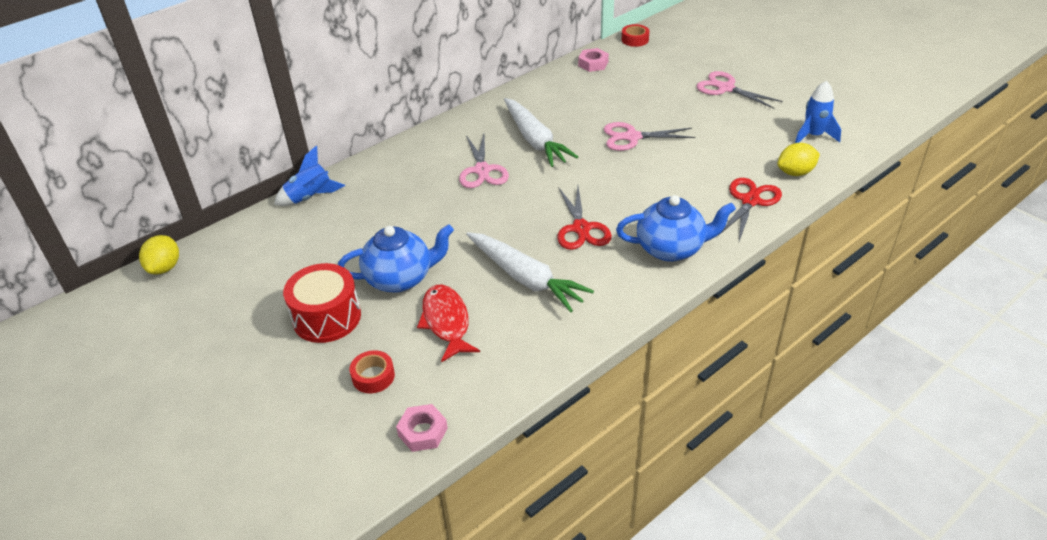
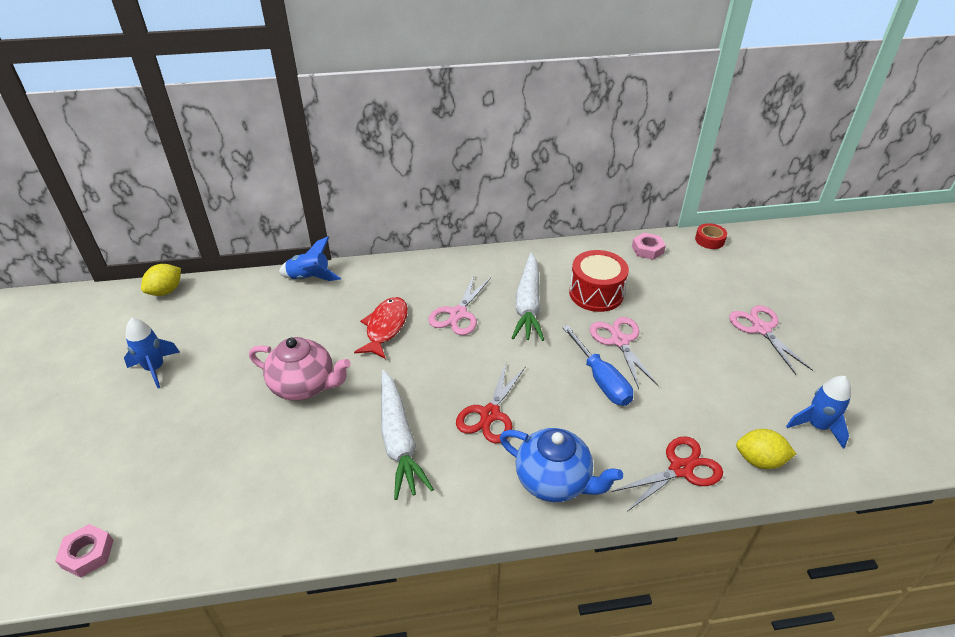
camera: 30 degrees right, 0 degrees up
(233, 330) = (155, 368): none -> blue rocket
(327, 317) = (222, 393): red drum -> red drum (596, 293)
(373, 376) = (202, 468): red tape -> none
(400, 278) = (304, 386): blue teapot -> pink teapot
(423, 432) = (186, 546): pink nut -> pink nut (88, 554)
(446, 322) = (300, 448): red fish -> red fish (385, 327)
(632, 137) = (619, 341): pink scissors -> pink scissors turned 45 degrees clockwise
(643, 169) = (601, 380): none -> blue screwdriver

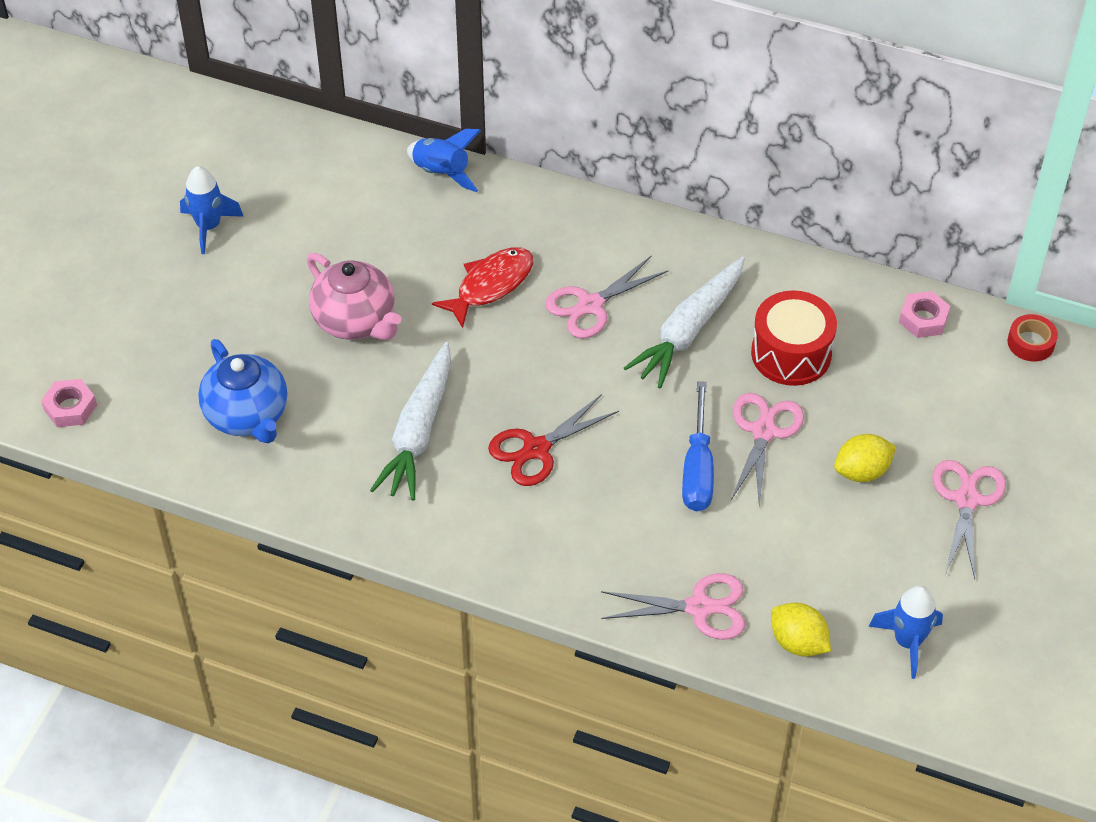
camera: 30 degrees right, 10 degrees up
(166, 291) = (264, 121): yellow lemon -> yellow lemon (862, 471)
(554, 481) = (551, 553): blue teapot -> blue teapot (248, 416)
(681, 469) = (699, 607): red scissors -> pink scissors

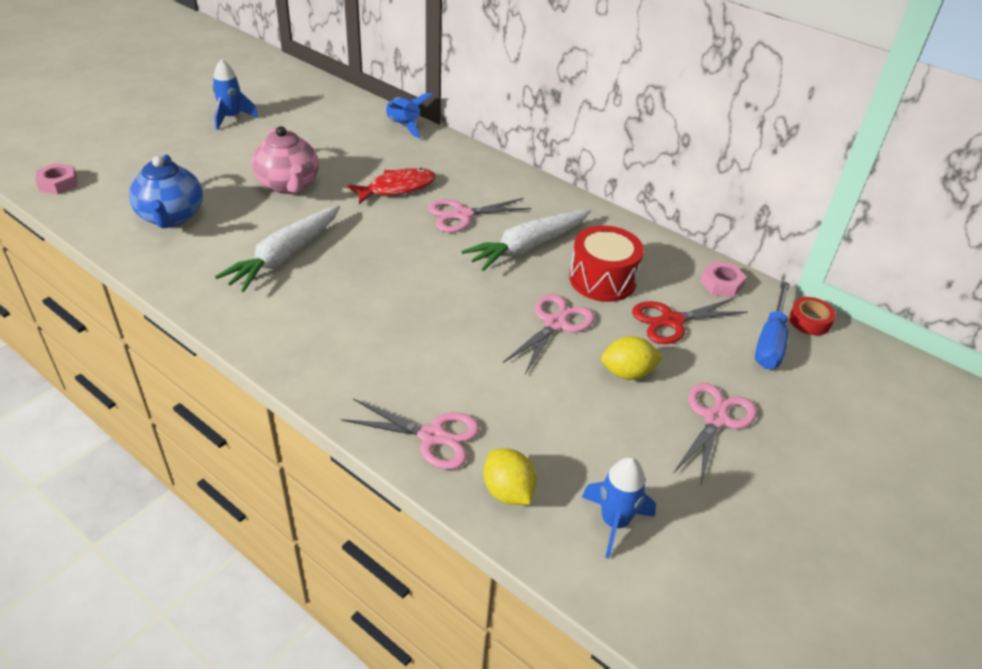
camera: 15 degrees right, 10 degrees down
(536, 449) = (366, 289): red scissors -> red scissors (672, 321)
(698, 469) = (487, 335): blue screwdriver -> blue screwdriver (770, 342)

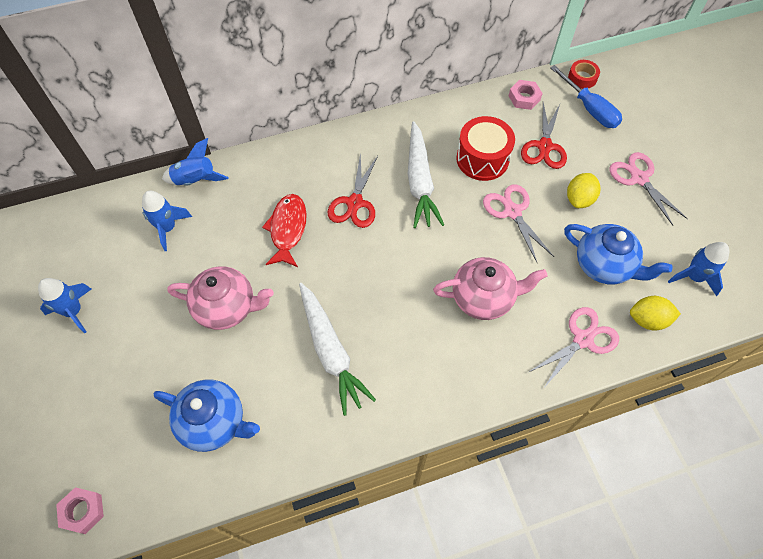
camera: 55 degrees left, 20 degrees up
(344, 130) = (168, 228): none -> blue rocket
(424, 337) = (483, 298): none -> pink teapot
(462, 215) = (354, 203): pink scissors -> red scissors
(552, 425) = (604, 265): none -> blue teapot

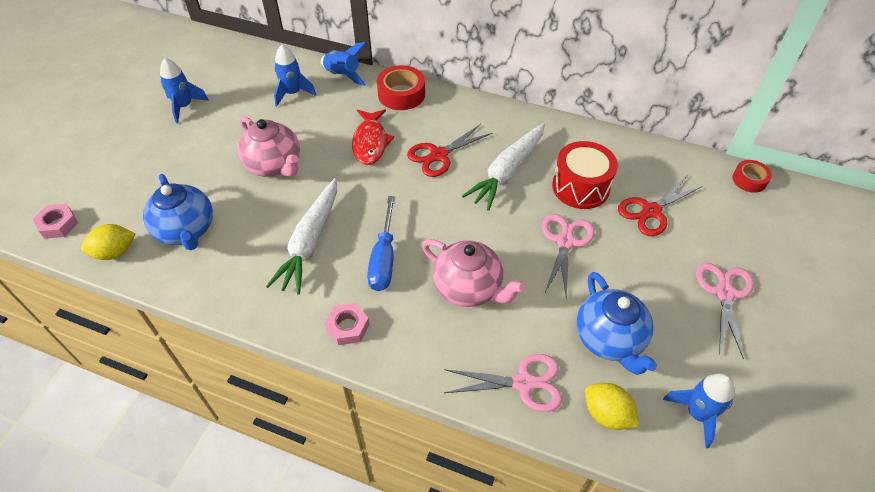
camera: 40 degrees right, 10 degrees down
(267, 166) = (401, 94): none -> red tape
(287, 229) = (370, 142): red fish -> red fish turned 135 degrees clockwise
(524, 98) = (671, 164): pink nut -> pink nut (348, 327)
(579, 199) = (641, 271): yellow lemon -> yellow lemon (115, 252)
(589, 109) = (730, 208): blue screwdriver -> blue screwdriver (384, 259)

